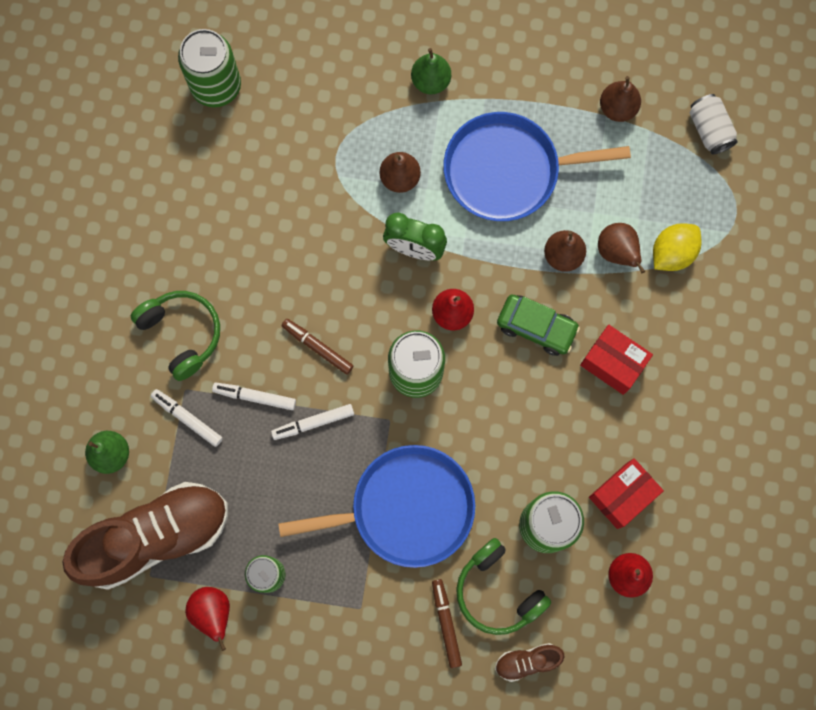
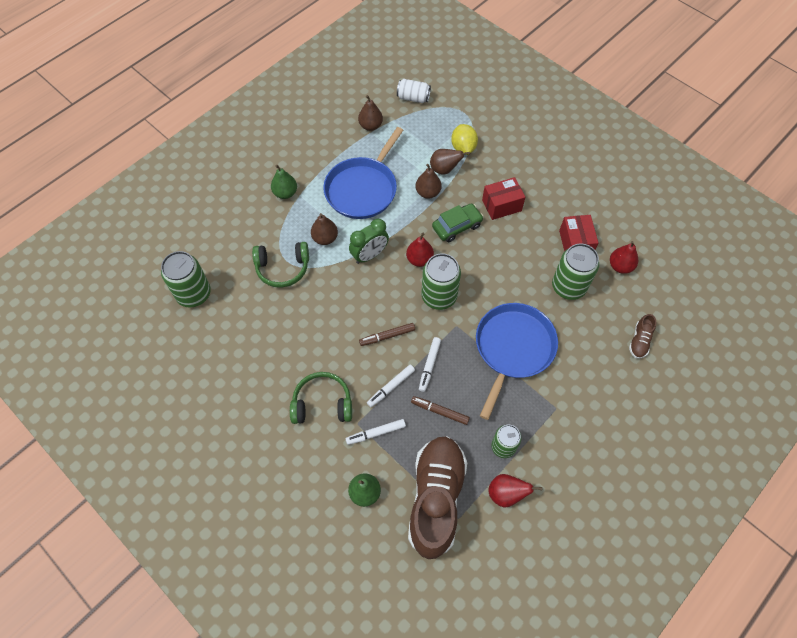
camera: 55 degrees left, 15 degrees down
(446, 624) = (593, 369): brown marker -> brown marker (440, 412)
(497, 591) = (590, 332): green headphones -> green headphones (283, 268)

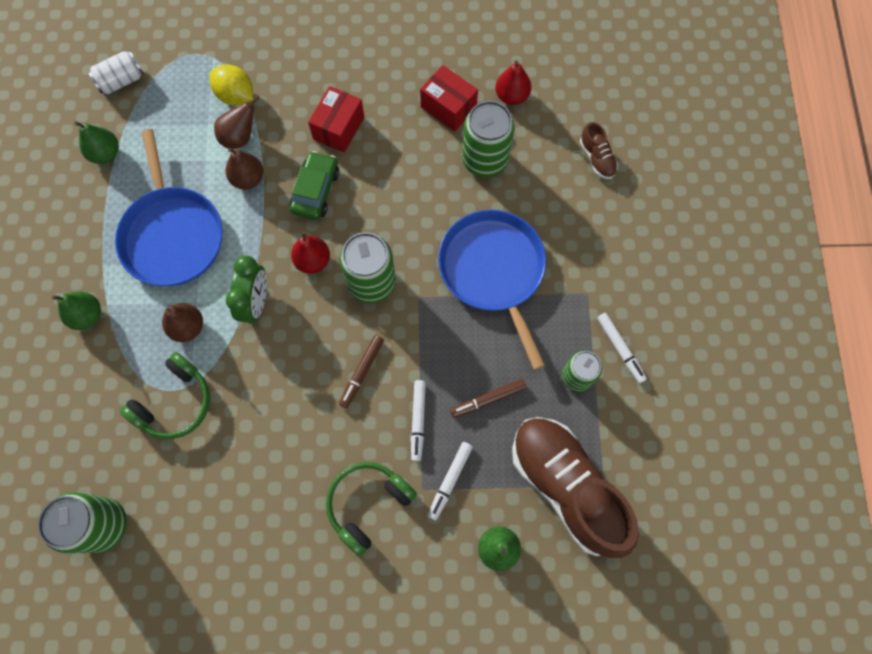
camera: 45 degrees left, 10 degrees up
(370, 126) = (106, 153): brown pear -> green pear
(429, 365) = (433, 362): white marker -> white marker (620, 348)
(506, 494) = (621, 419): red pear -> none

